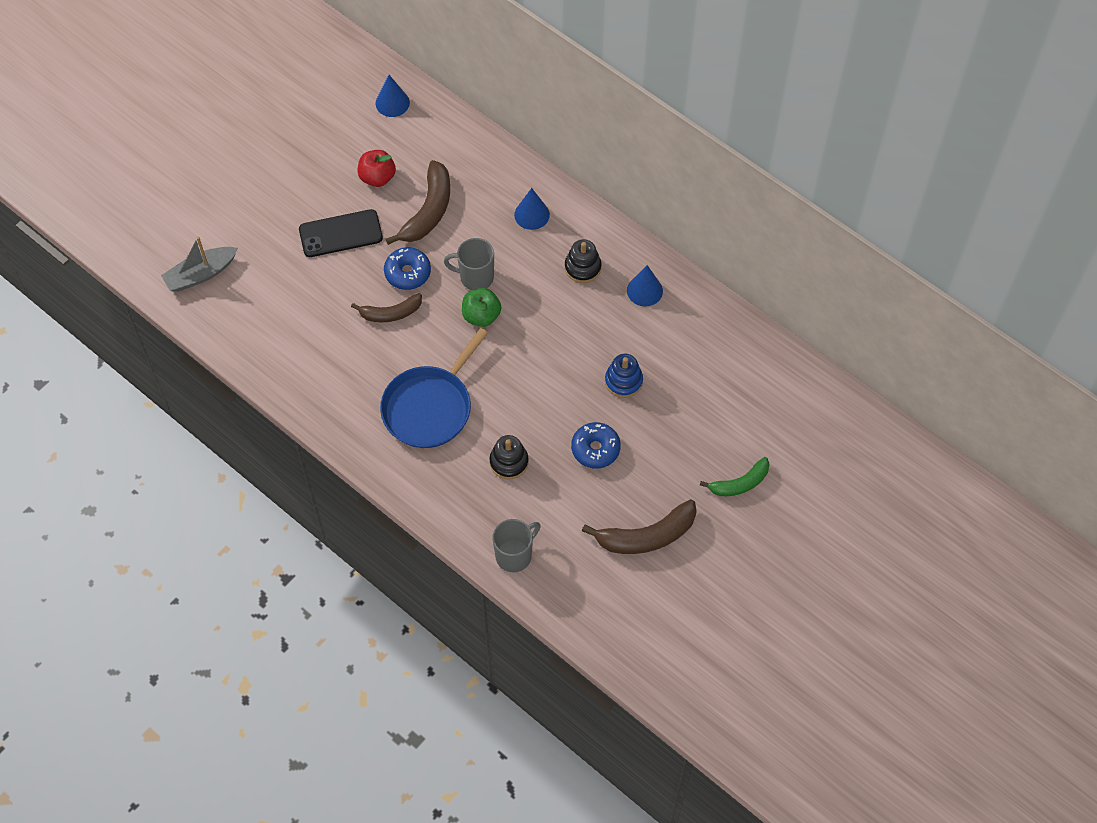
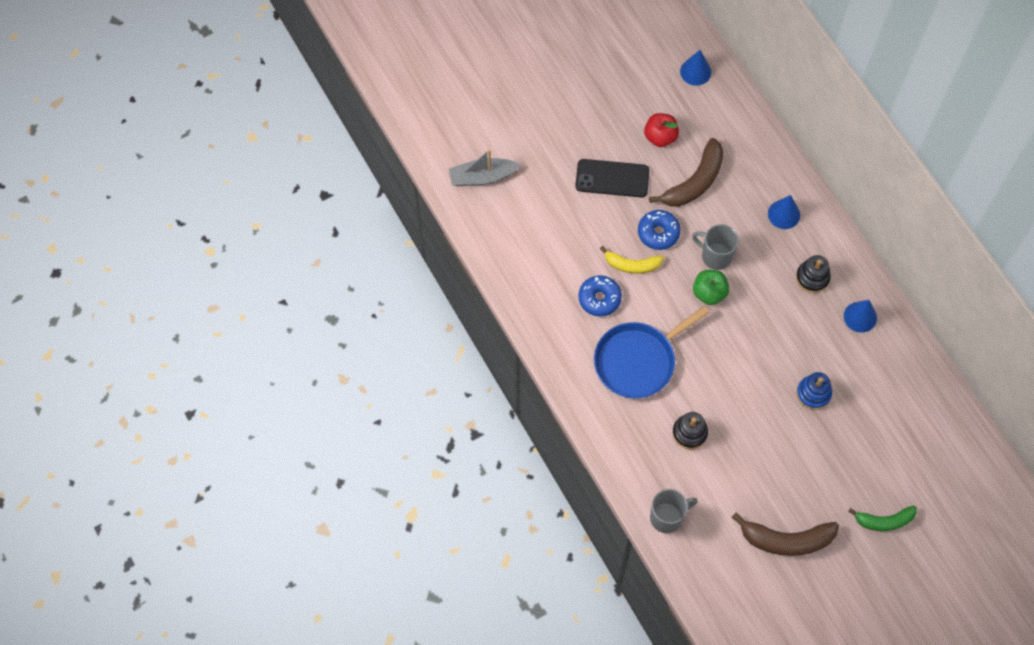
camera: 20 degrees right, 5 degrees up
(390, 313) = (631, 265): brown banana -> yellow banana
(595, 449) = (768, 446): blue donut -> blue donut (599, 298)

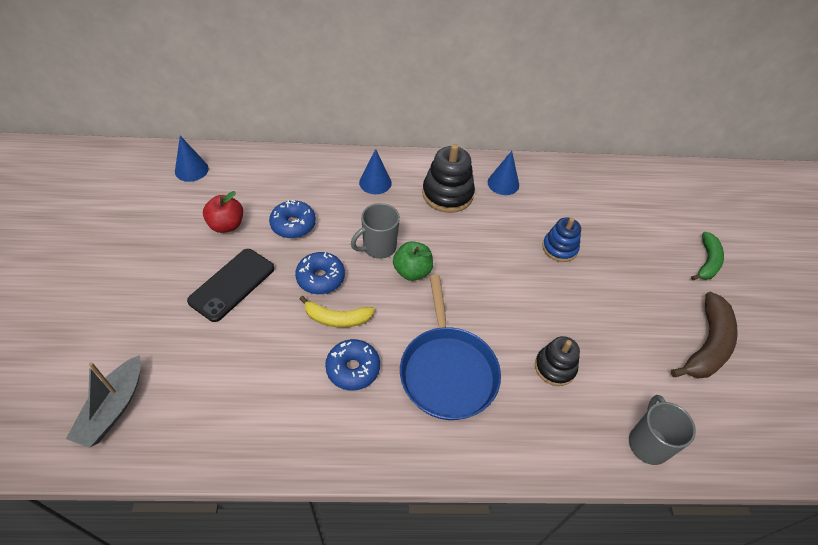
camera: 65 degrees left, 15 degrees down
(631, 265) = (337, 318): yellow banana -> yellow banana turned 60 degrees clockwise
(694, 182) = (293, 224): brown banana -> blue donut
(812, 278) = (447, 194): black stacking toy -> black stacking toy, size x1.54

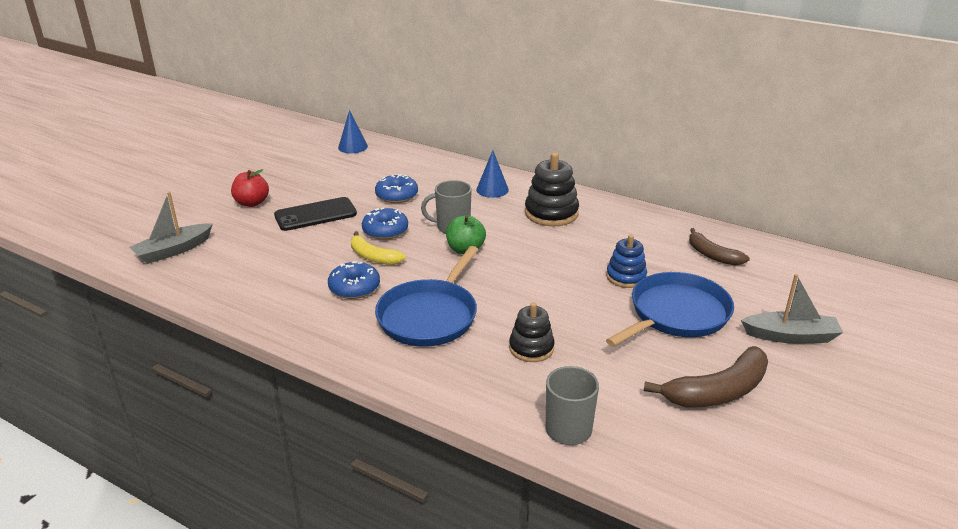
camera: 35 degrees right, 20 degrees down
(226, 225) = (346, 182): red apple -> red apple (252, 203)
(503, 183) = (615, 221): blue cone -> none
(599, 195) = (712, 255): none -> brown banana
(623, 275) = (676, 314): none -> blue pan
(707, 262) = (790, 336): green banana -> grey boat

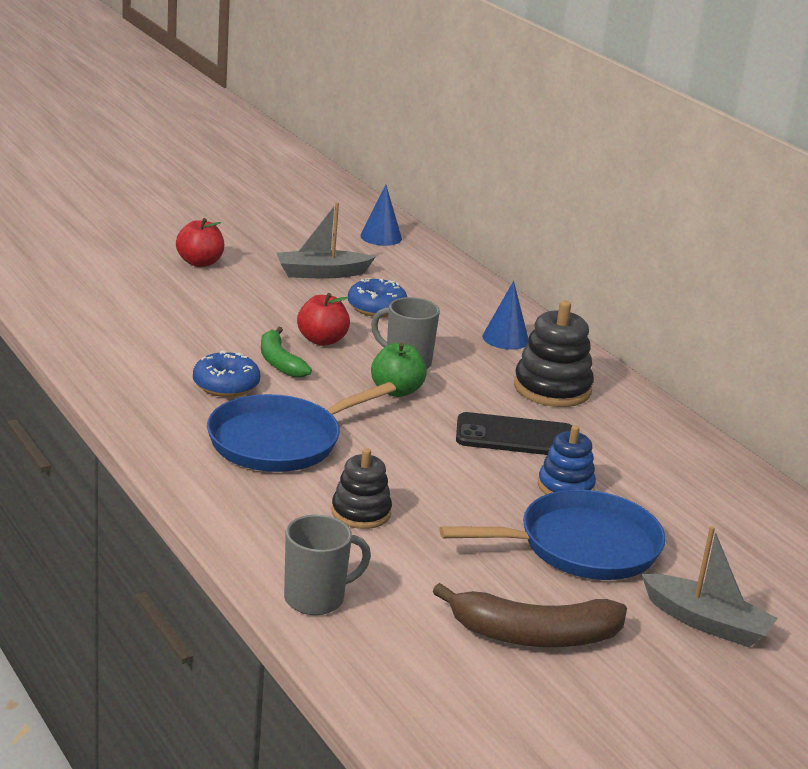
camera: 25 degrees right, 5 degrees down
(173, 250) = (71, 284): grey boat -> grey boat (321, 273)
(315, 214) = (259, 297): black phone -> black phone (515, 436)
(373, 256) = (279, 362): yellow banana -> green banana
(385, 231) = (322, 340): blue donut -> red apple
(712, 255) = (716, 505): brown banana -> none

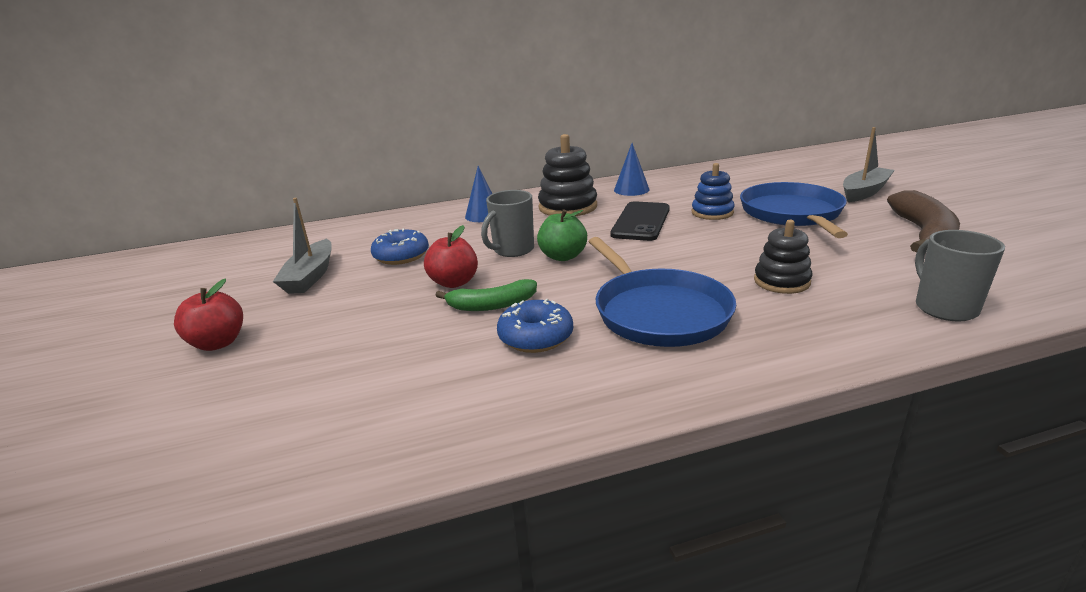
camera: 70 degrees left, 0 degrees up
(381, 237) = (259, 247): blue cone -> blue cone (631, 190)

